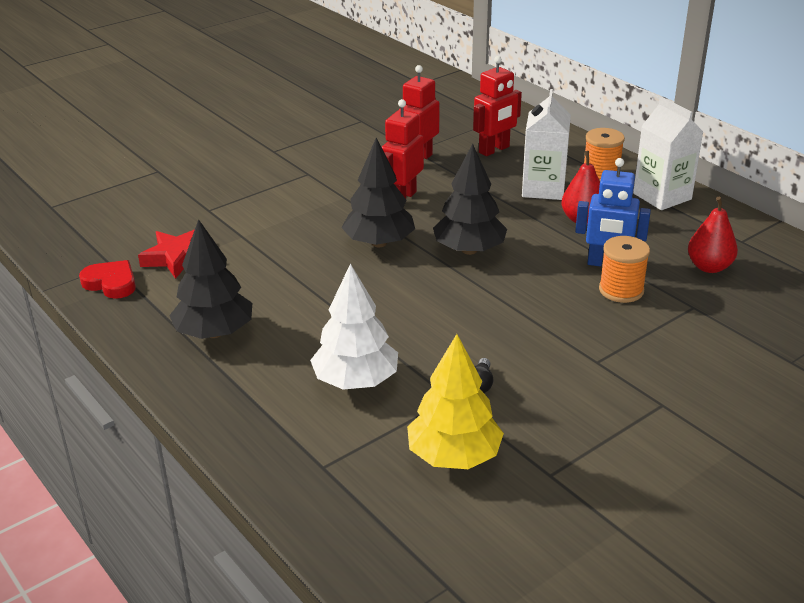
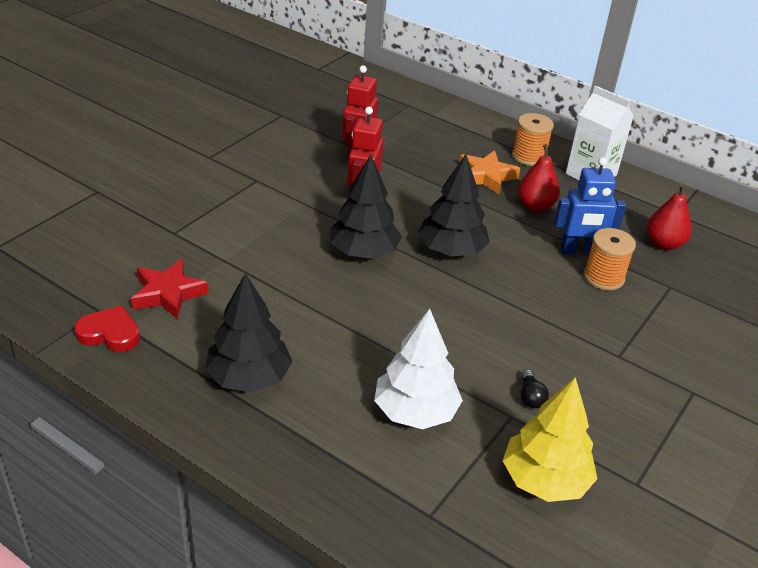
camera: 20 degrees left, 5 degrees up
(494, 150) = (422, 138): red robot -> none
(543, 189) = (486, 176): white carton -> orange star

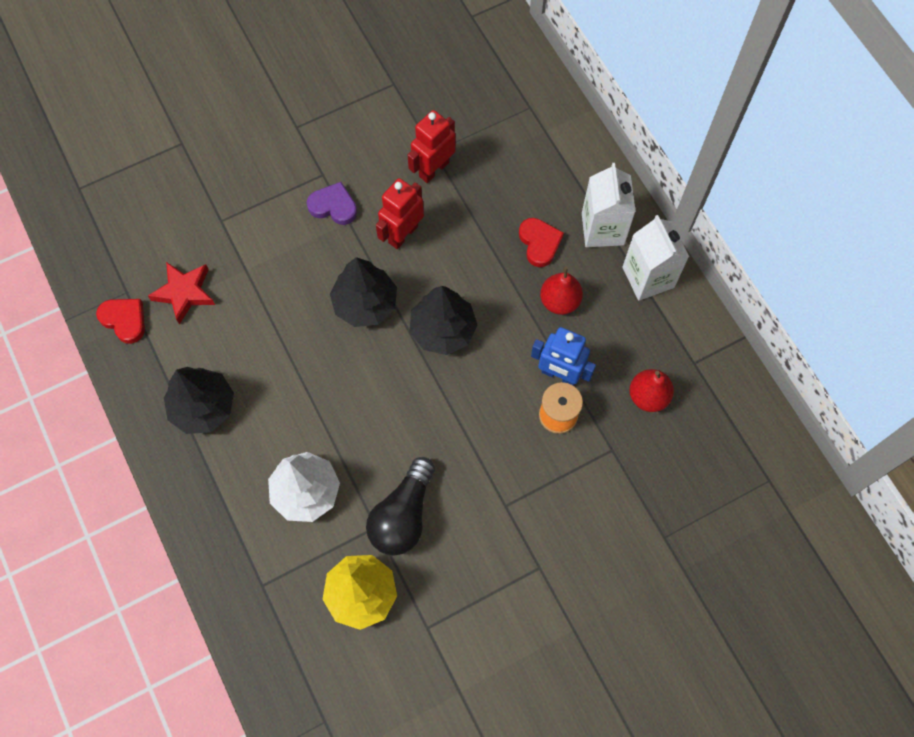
camera: 30 degrees right, 30 degrees up
(282, 197) = (333, 206): none -> purple heart
(486, 176) = (539, 243): orange star -> red heart
(529, 156) = (602, 229): orange spool -> white carton
(530, 397) = (403, 515): black light bulb -> black light bulb, size x2.39

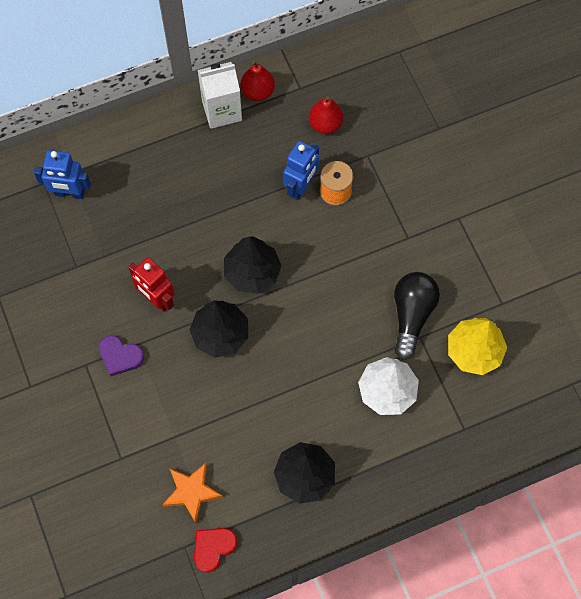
camera: 85 degrees left, 0 degrees up
(184, 293) = (192, 492): red star -> orange star
(333, 206) = (120, 356): purple heart -> purple heart turned 90 degrees counterclockwise
(403, 515) = (411, 315): black light bulb -> black light bulb turned 105 degrees counterclockwise
(433, 169) = (95, 268): red robot -> none
(520, 133) = (69, 193): none -> blue robot
(539, 243) = (180, 189): red heart -> none
(559, 301) = (236, 179): red pear -> red pear (258, 92)
(602, 229) = (173, 139): white carton -> none

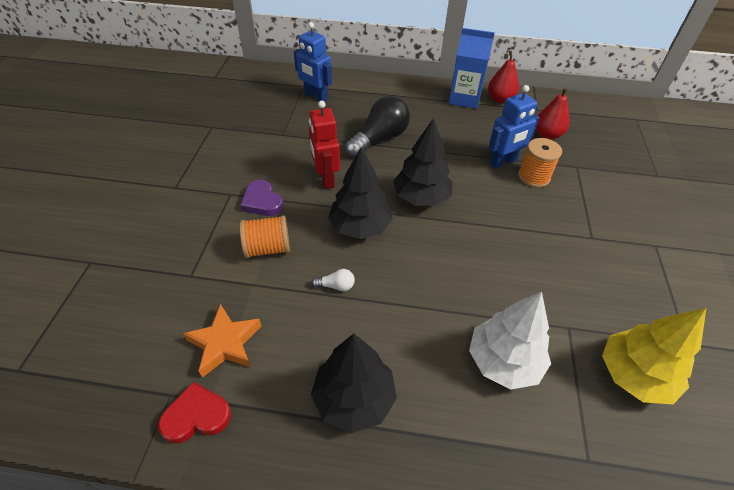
camera: 30 degrees right, 20 degrees down
(161, 399) = (268, 248): none -> orange spool
(222, 110) = (464, 98): white carton -> blue carton
(238, 401) = (336, 286): none -> white light bulb
(411, 315) = (567, 303): black light bulb -> black light bulb (379, 139)

